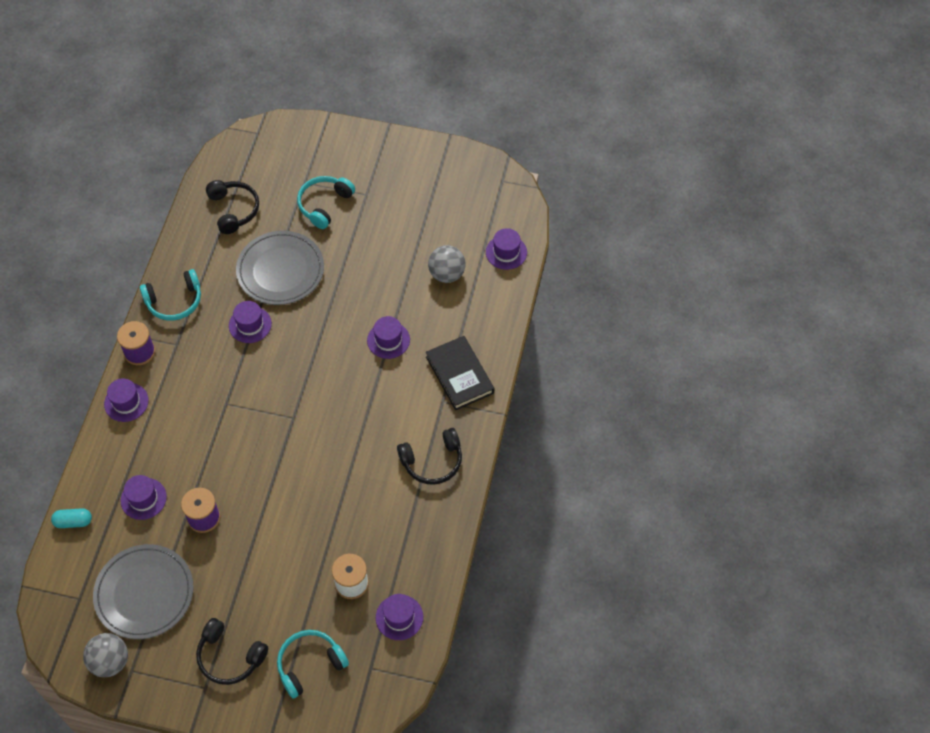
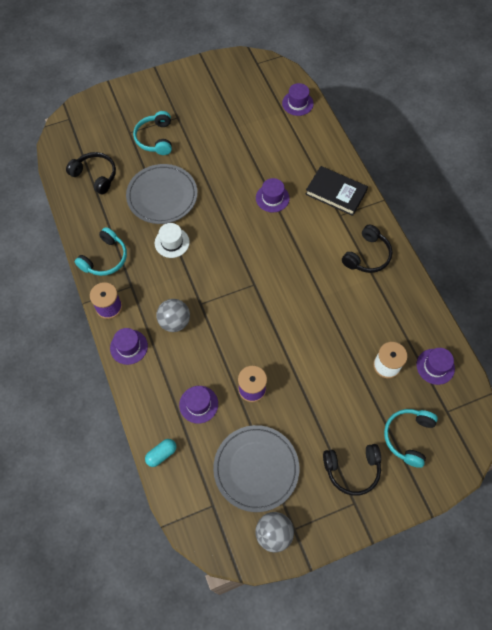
camera: 35 degrees left, 5 degrees up
(250, 324) = (172, 242): purple hat -> white hat
(447, 274) = (273, 137): grey ball -> grey ball (174, 322)

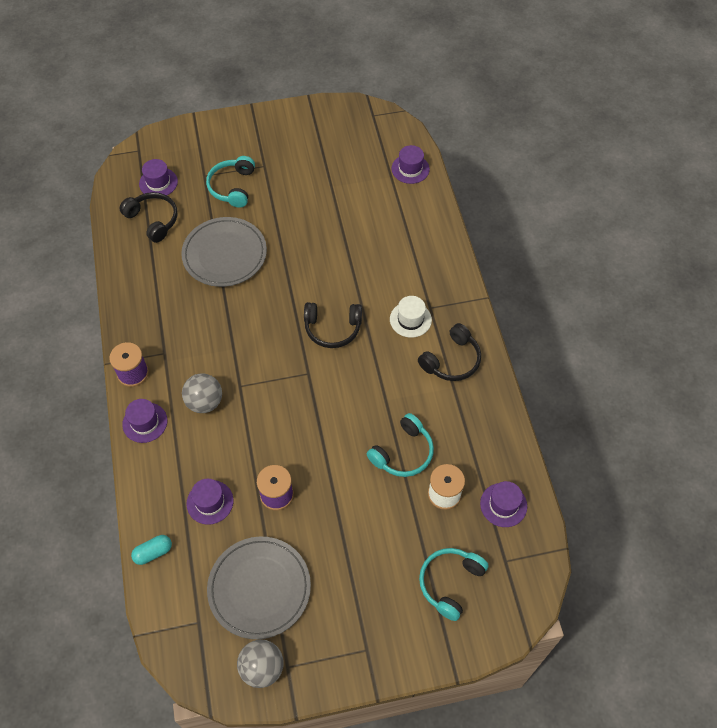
camera: 10 degrees right, 5 degrees down
(105, 258) = (142, 316): turquoise headphones -> turquoise headphones (403, 453)
(172, 242) = (223, 310): white hat -> white hat (410, 319)
(272, 198) = (353, 275): purple hat -> purple hat (158, 182)
(336, 192) = (431, 280): black book -> none
(352, 470) = (373, 610): black headphones -> black headphones (332, 328)

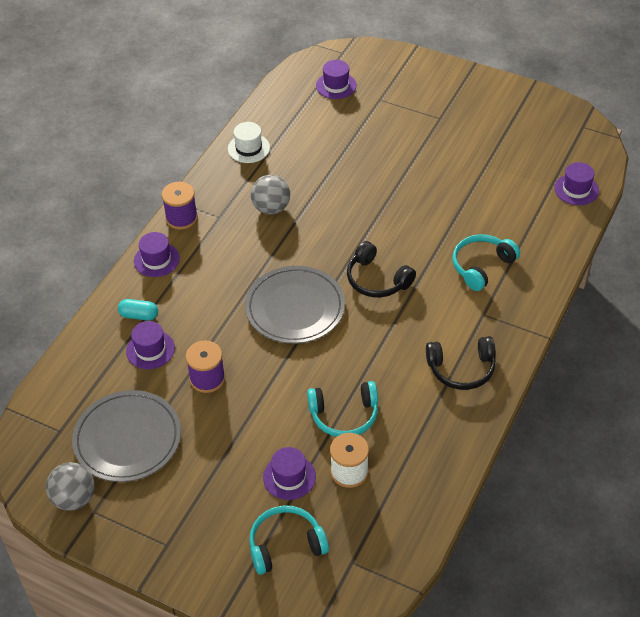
camera: 40 degrees right, 10 degrees down
(153, 220) = (305, 112): black headphones -> none
(153, 552) = (74, 358): turquoise capsule -> turquoise capsule (139, 315)
(204, 402) = (216, 273): grey ball -> grey ball (271, 208)
(224, 254) = (339, 170): grey plate -> grey plate (295, 308)
(232, 187) = (396, 121): turquoise headphones -> turquoise headphones (481, 266)
(410, 319) = (455, 313): white hat -> white hat (248, 148)
(503, 505) = (395, 516): purple hat -> purple hat (289, 477)

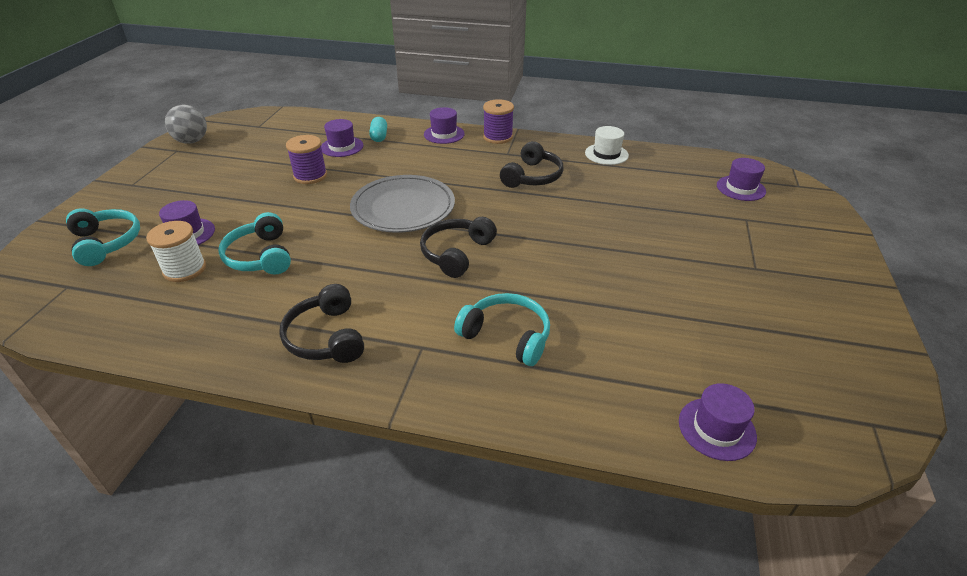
camera: 75 degrees right, 10 degrees down
(127, 439) = (247, 152): grey plate -> none
(271, 208) = (532, 177): grey ball -> black headphones

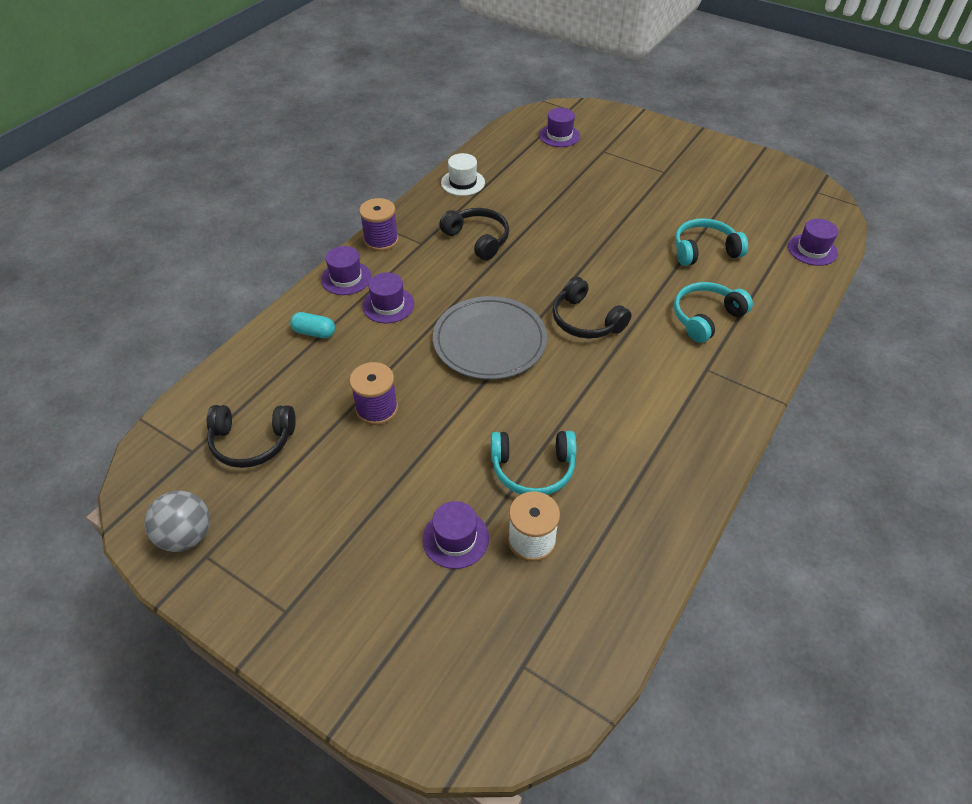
camera: 70 degrees left, 10 degrees up
(106, 243) = (438, 629): turquoise headphones -> turquoise headphones (704, 250)
(326, 337) = (679, 429): black headphones -> black headphones (252, 442)
(342, 147) = (318, 370): purple hat -> purple hat (388, 305)

